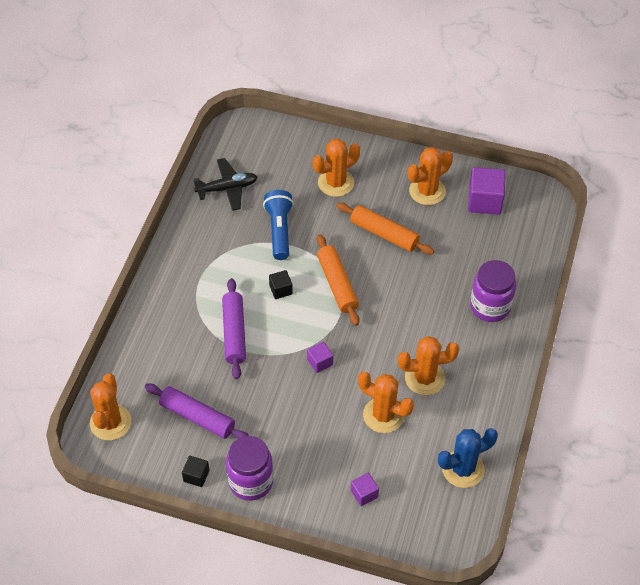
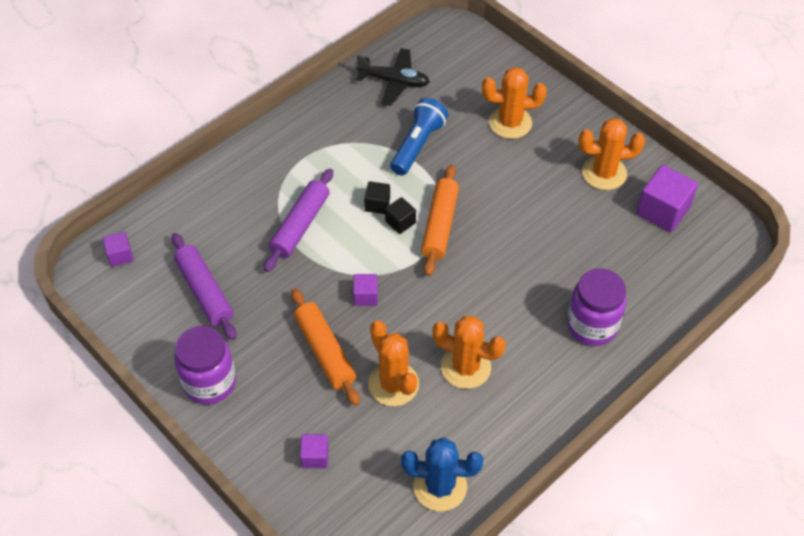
camera: 30 degrees right, 0 degrees up
(110, 422) = (120, 255): orange cactus -> purple cube
(196, 476) = (161, 349): black cube -> black cube (400, 222)
(384, 234) = (526, 196): orange rolling pin -> orange rolling pin (325, 351)

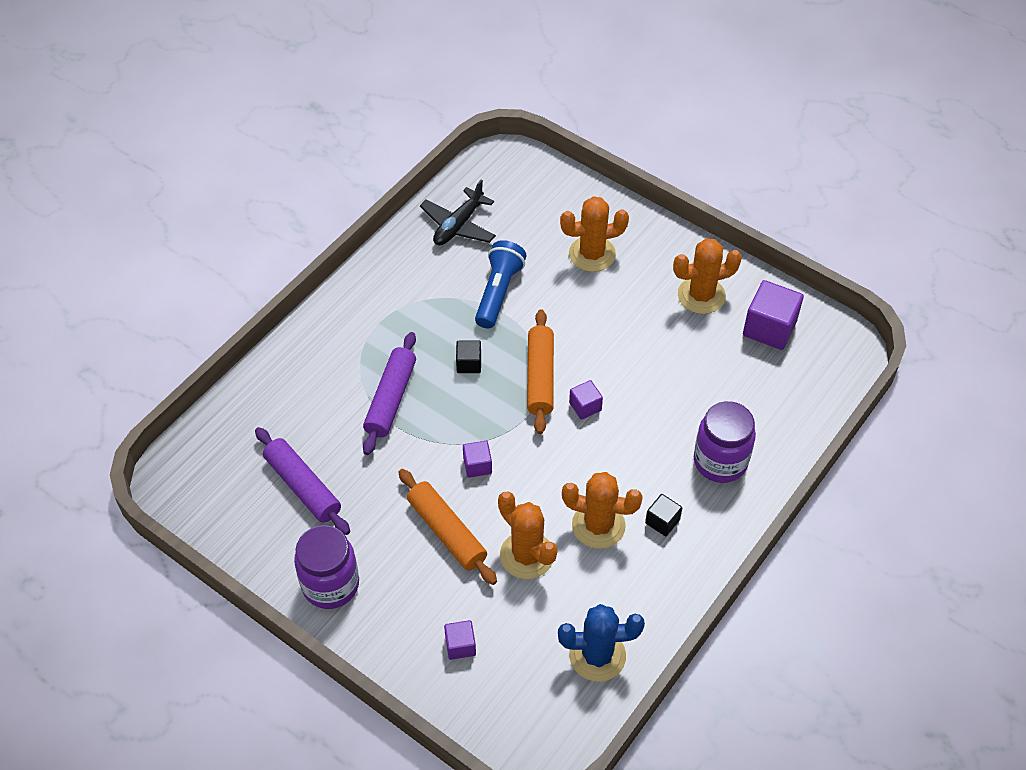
camera: 10 degrees left, 0 degrees up
(120, 255) = (201, 461): purple cube -> purple cube (585, 406)
(394, 82) = (458, 225): black plane -> black plane turned 120 degrees clockwise
(400, 222) = (497, 380): black cube -> black cube (662, 521)

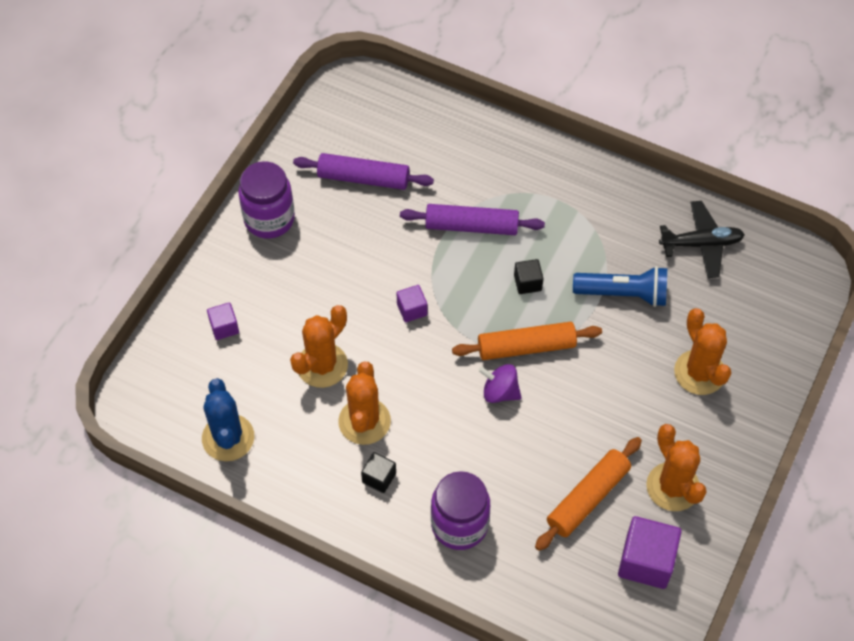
camera: 80 degrees right, 5 degrees up
(303, 486) = (363, 178): purple rolling pin -> purple rolling pin turned 60 degrees clockwise
(446, 532) = (336, 297): orange rolling pin -> orange rolling pin (587, 498)
(458, 225) = (701, 244): black plane -> black plane turned 150 degrees clockwise
(585, 406) = (500, 392): purple cube -> purple spinning top

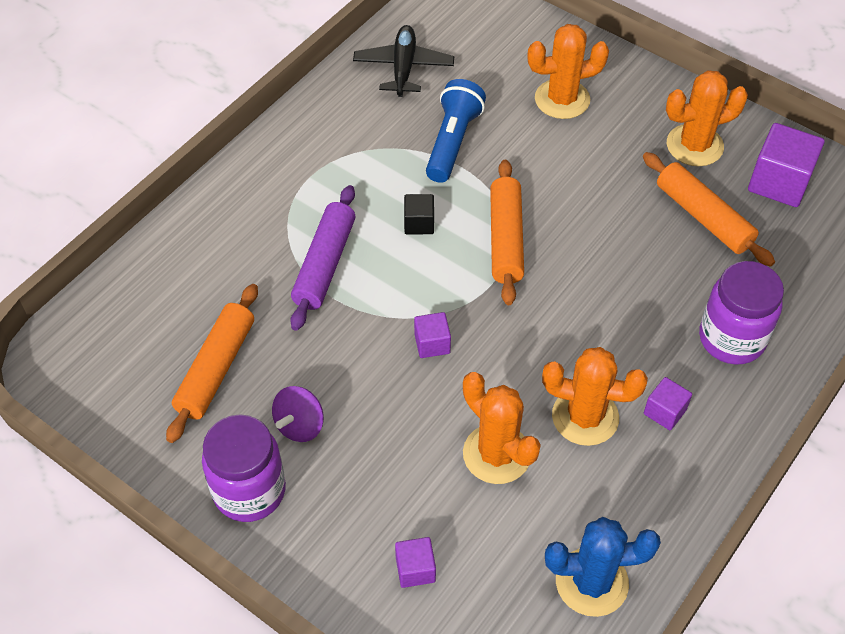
camera: 80 degrees left, 5 degrees down
(363, 178) = (216, 369): purple rolling pin -> orange rolling pin
(379, 477) = (665, 412): black cube -> purple cube
(500, 392) = (562, 273): purple spinning top -> purple spinning top (300, 425)

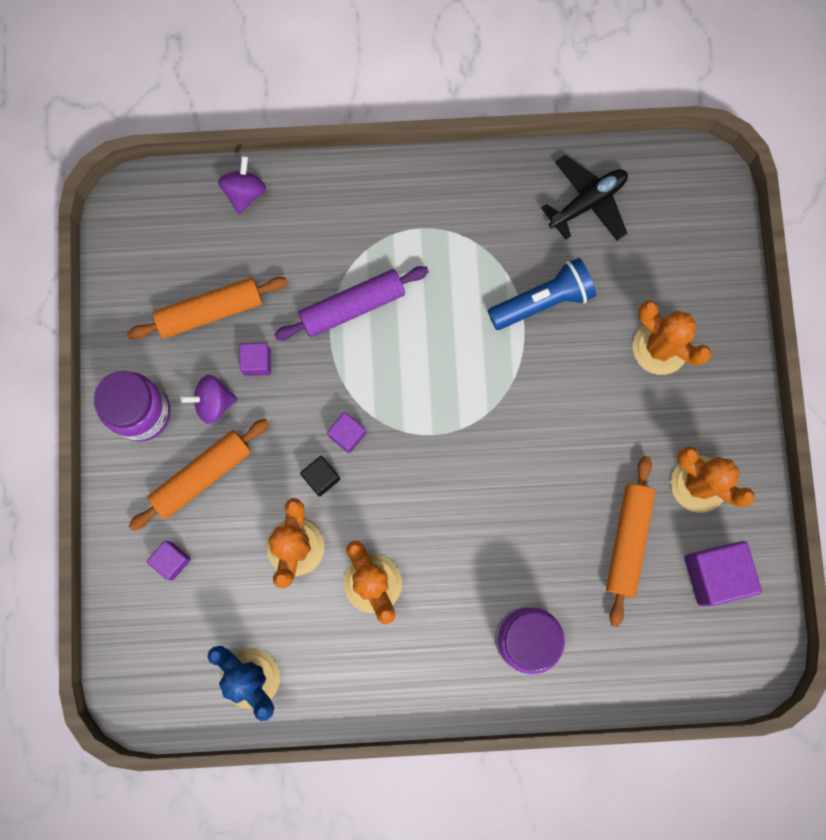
camera: 50 degrees right, 25 degrees up
(143, 271) = (244, 192): none -> purple spinning top
(419, 223) = (444, 340): black cube -> black cube (321, 477)
(506, 239) = (482, 413): orange rolling pin -> orange rolling pin (202, 476)
(665, 412) = (421, 634): purple cube -> purple cube (257, 362)

